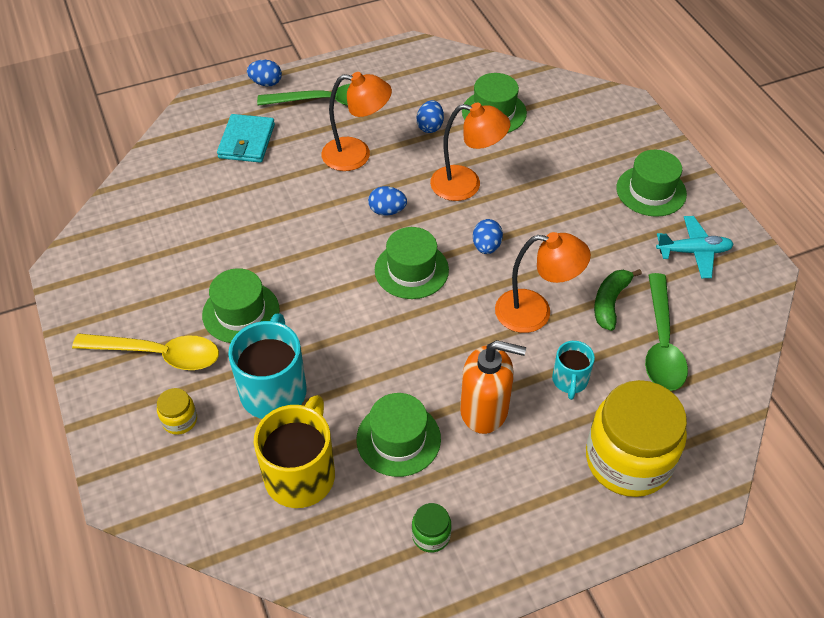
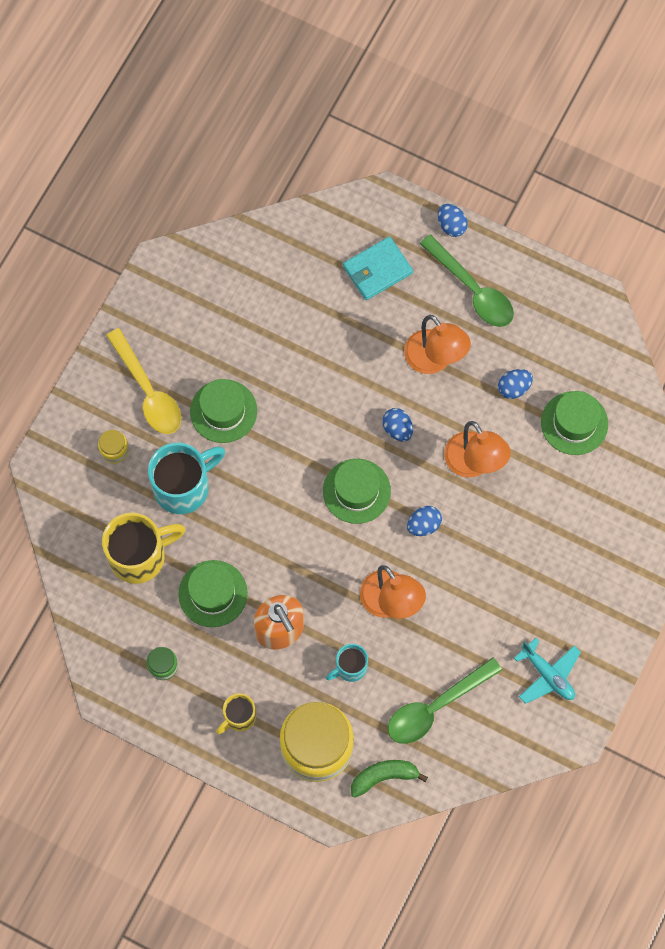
camera: 50 degrees right, 20 degrees up
(543, 505) = (239, 717): none -> yellow mug
(610, 302) = (444, 647): green banana -> green banana (384, 776)
(651, 191) = (588, 603): green hat -> none

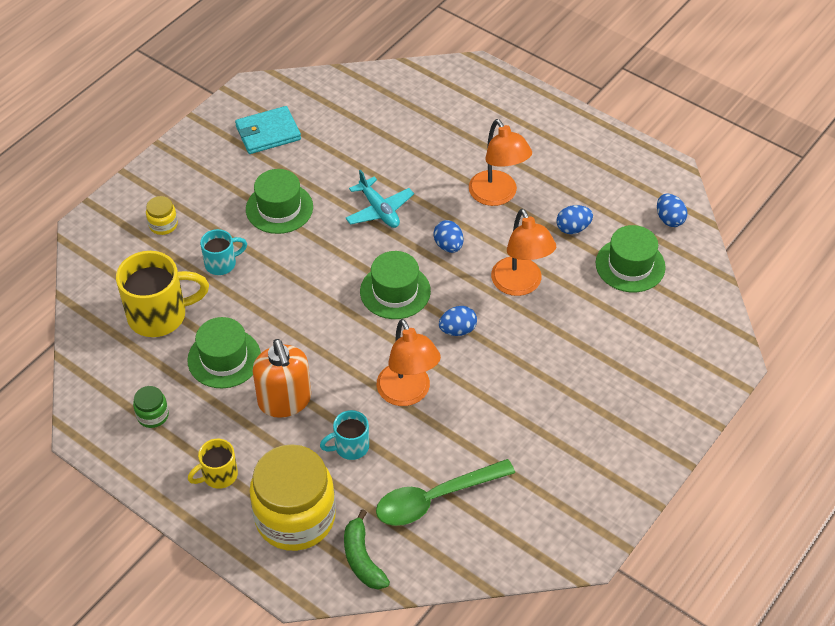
camera: 10 degrees right, 20 degrees down
(148, 391) = (211, 183): yellow spoon -> none
(183, 487) = (222, 263): turquoise mug -> turquoise mug, size x0.55
(377, 270) = (457, 120): turquoise wallet -> turquoise wallet (268, 133)
(384, 776) = (362, 559): green banana -> green banana turned 105 degrees counterclockwise
(451, 225) = (535, 96): blue egg -> blue egg (669, 219)
(472, 290) = (546, 146): green spoon -> none
(548, 675) = (565, 486): turquoise plane -> turquoise plane (379, 210)

